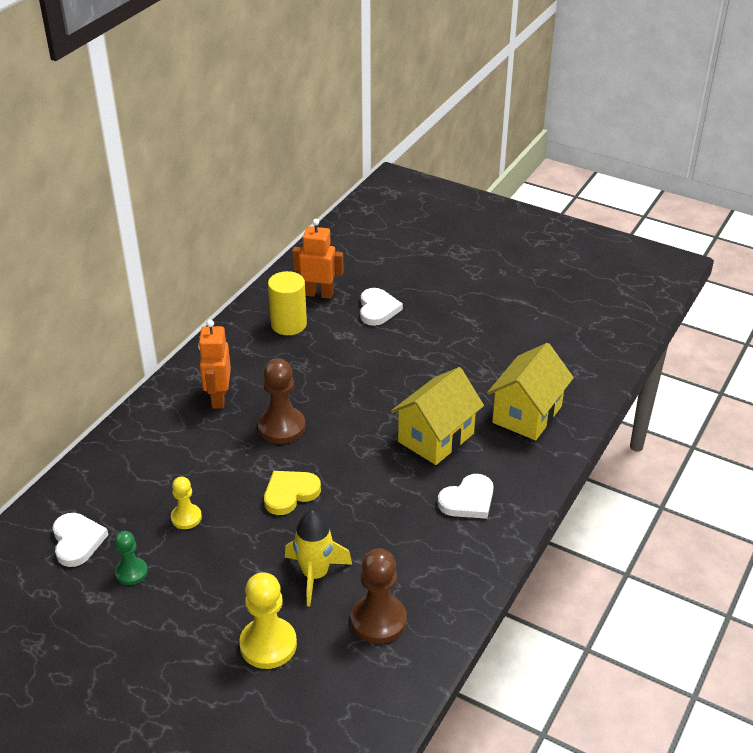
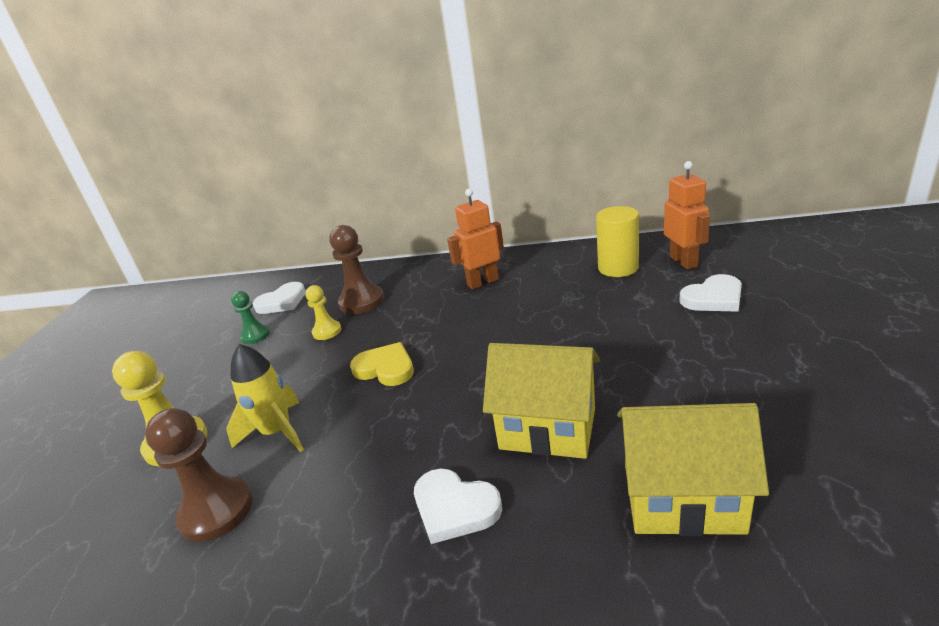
camera: 70 degrees right, 10 degrees down
(281, 427) = (473, 325): brown pawn -> brown pawn (361, 301)

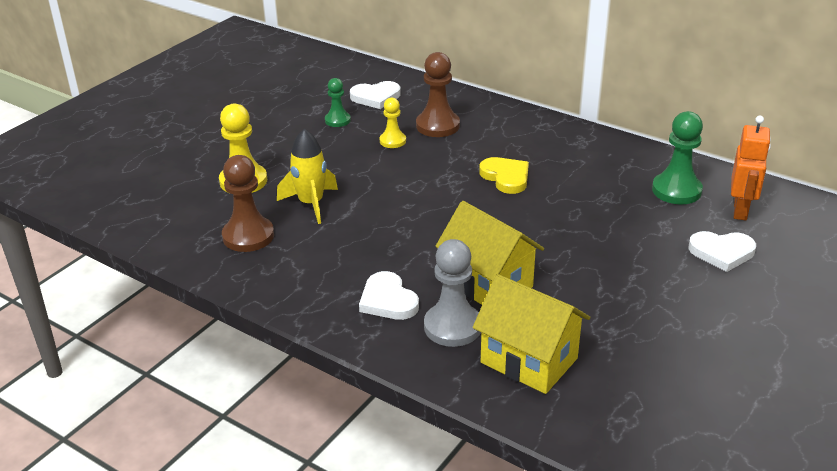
camera: 25 degrees right, 5 degrees up
(385, 368) = (414, 191): yellow heart -> yellow heart (506, 177)
(482, 282) = (549, 152): orange robot -> none
(559, 502) = (452, 327): none -> grey pawn
(618, 268) = (676, 190): yellow cylinder -> green pawn

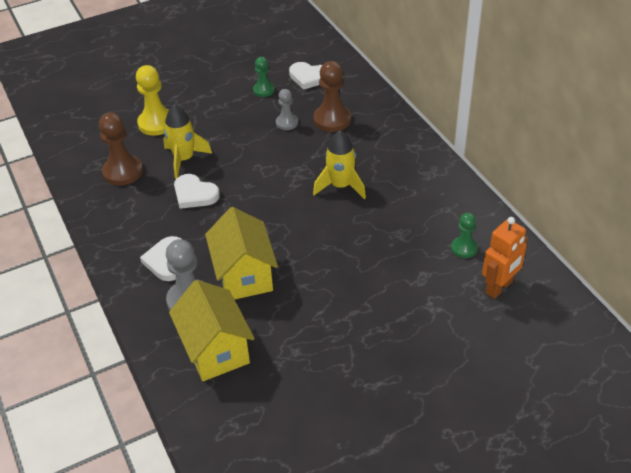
camera: 30 degrees right, 10 degrees up
(392, 141) = (287, 123): yellow pawn -> grey pawn
(506, 177) = (340, 186): yellow heart -> yellow rocket
(676, 190) = (464, 248): green pawn -> green pawn, size x0.59
(722, 252) = (444, 320): white heart -> white heart (194, 194)

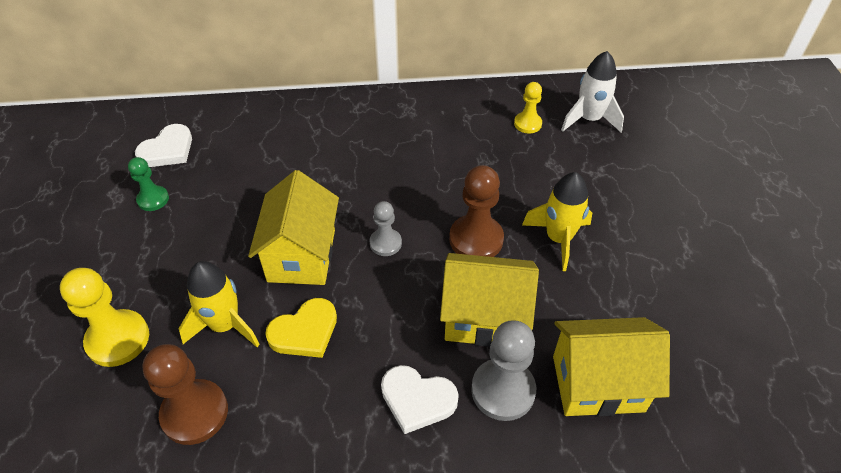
camera: 70 degrees left, 5 degrees up
(194, 194) = (305, 331): white heart -> yellow heart
(253, 170) = (301, 255): none -> yellow house
(287, 123) = (236, 196): grey pawn -> grey pawn (385, 243)
(332, 119) = (264, 155): brown pawn -> brown pawn (476, 239)
(340, 186) = (383, 183): yellow rocket -> yellow rocket (558, 239)
(464, 248) = (527, 124): green pawn -> yellow pawn
(499, 287) = (589, 119): orange robot -> white rocket

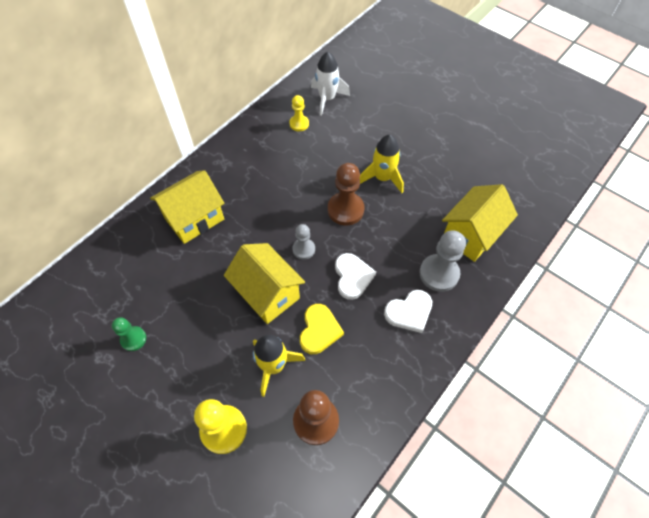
camera: 45 degrees left, 10 degrees up
(168, 150) = (100, 302): white heart -> white heart (352, 277)
(484, 318) = (394, 246): yellow house -> yellow house (194, 218)

